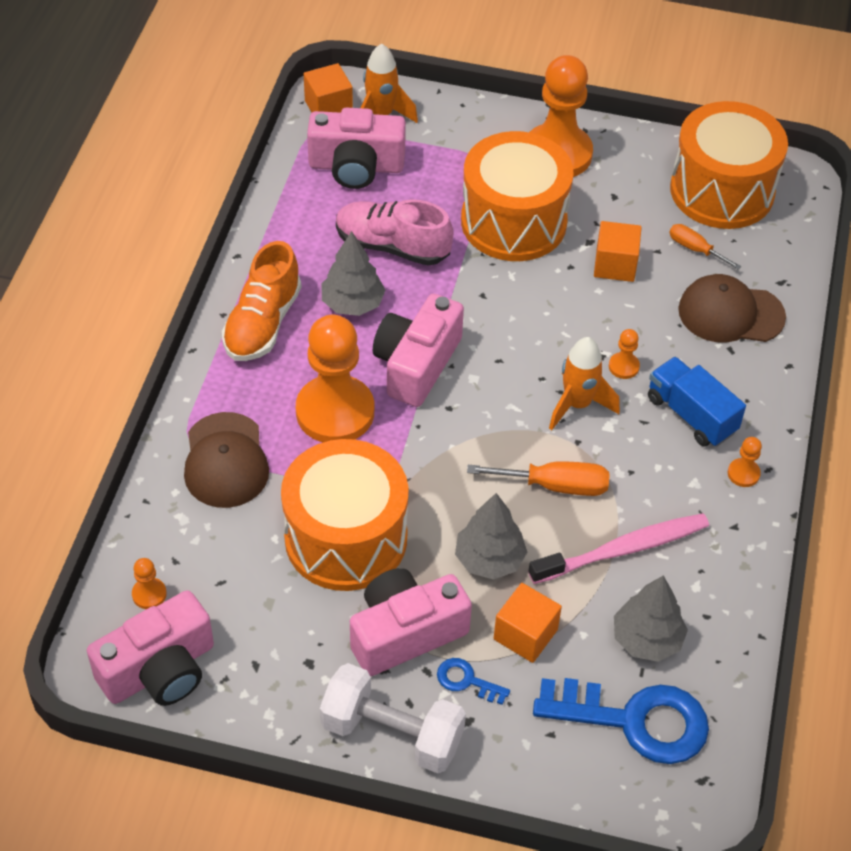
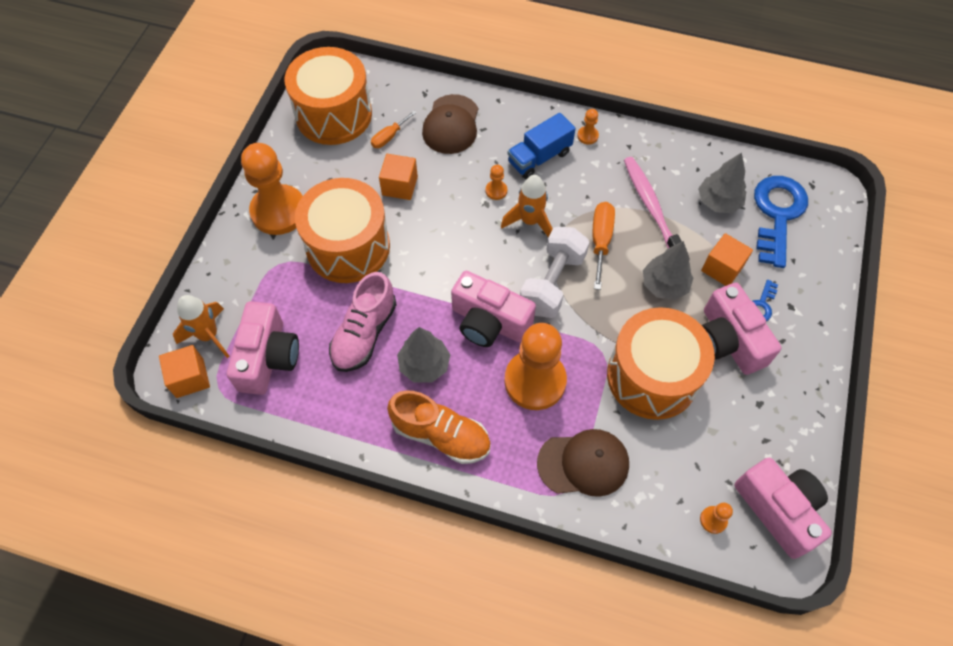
camera: 85 degrees left, 10 degrees up
(392, 733) = (807, 352): white dumbbell -> white dumbbell (552, 282)

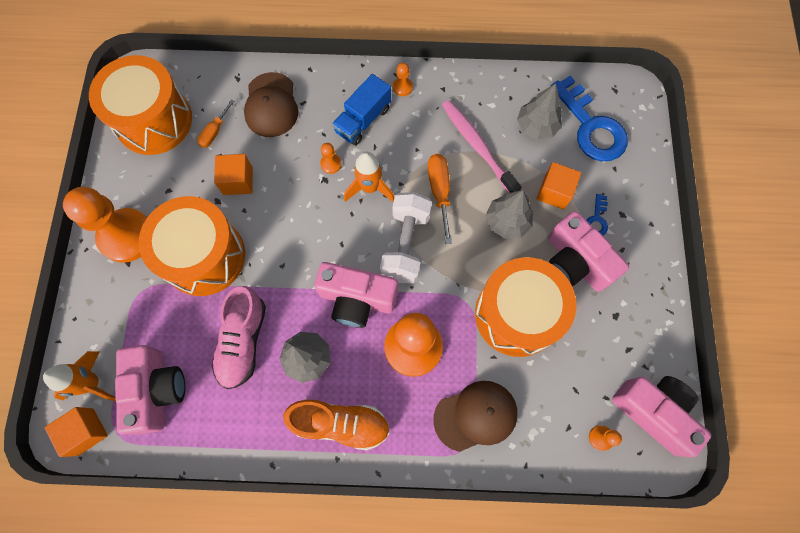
camera: 15 degrees left, 10 degrees up
(777, 214) = (591, 126): blue key -> blue key turned 150 degrees clockwise

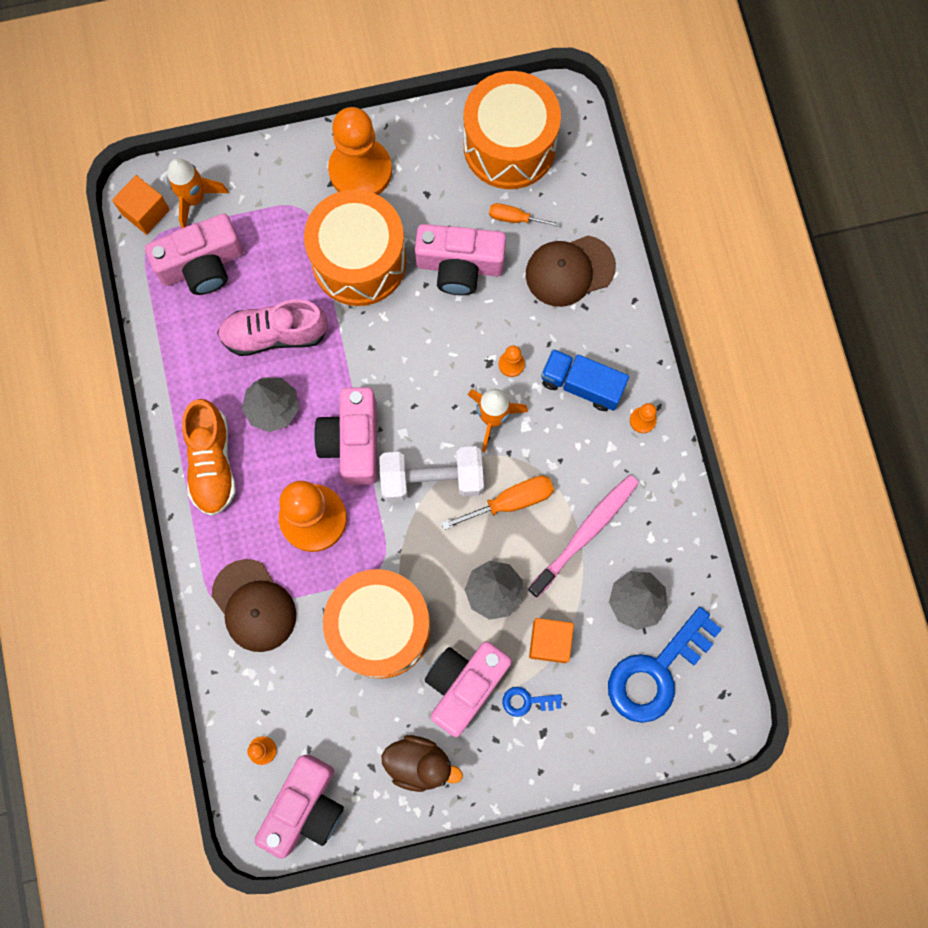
camera: 75 degrees right, 5 degrees up
(238, 181) = (459, 266): orange cube -> pink camera
(631, 311) = (419, 763): none -> brown duck

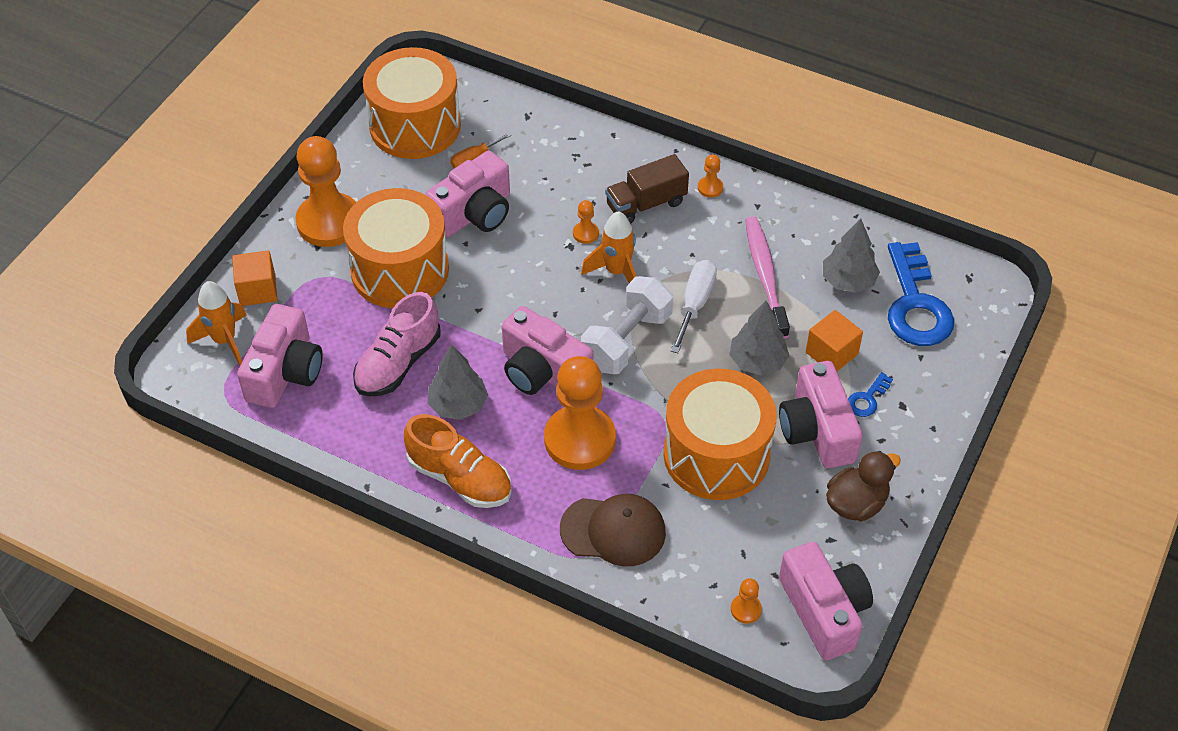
camera: 50 degrees left, 25 degrees down
(145, 212) = (195, 380): orange cube -> orange cube (257, 290)
(511, 501) = (695, 304): orange screwdriver -> white screwdriver
(569, 271) = (550, 154): brown cap -> none
(581, 385) = (646, 204): blue truck -> brown truck

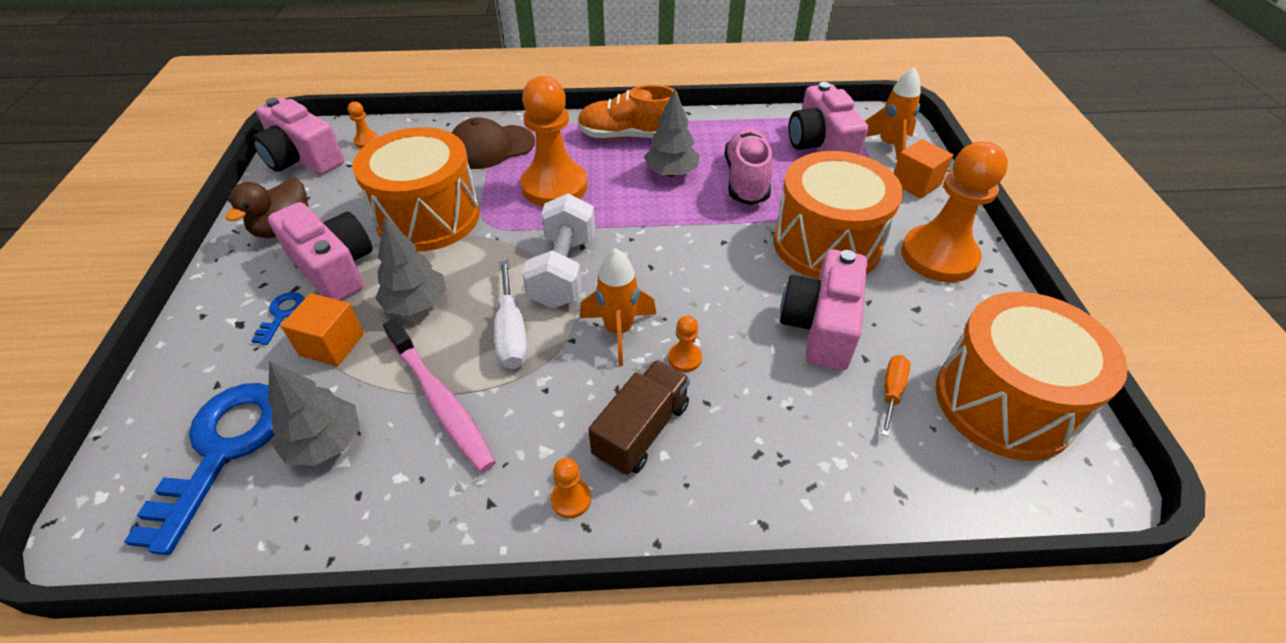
camera: 150 degrees right, 5 degrees down
(543, 371) = (623, 218): pink camera -> none
(916, 304) = (223, 450): blue key -> blue key turned 45 degrees clockwise

